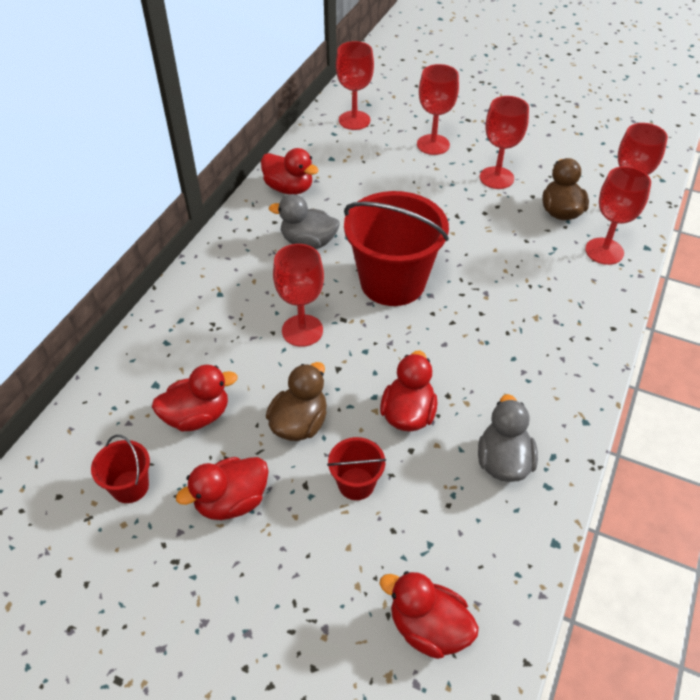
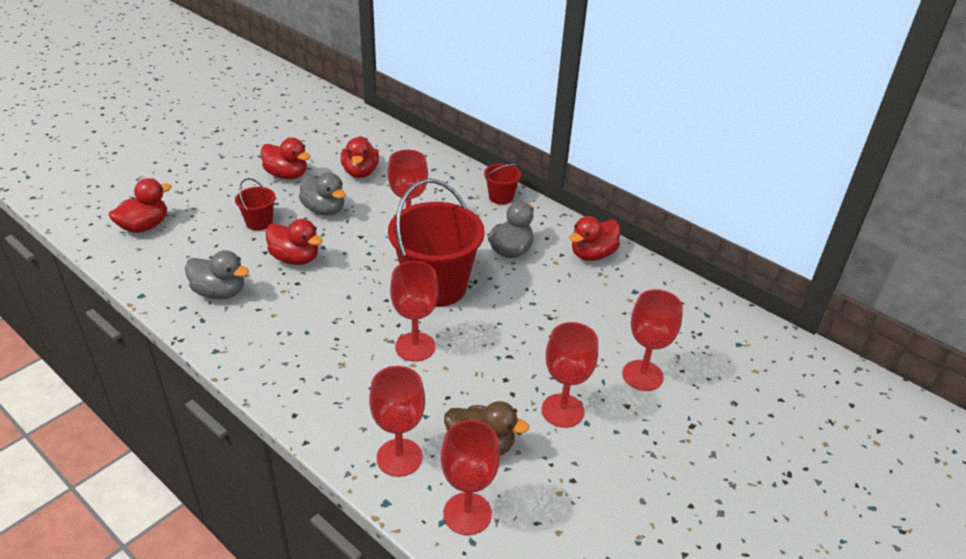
camera: 105 degrees right, 10 degrees down
(130, 486) = (325, 144): red bucket -> red bucket (501, 197)
(231, 501) = (287, 175): red duck -> red duck turned 135 degrees clockwise
(299, 423) = (324, 210): brown duck -> grey duck
(354, 120) = (704, 324): red goblet -> red goblet (415, 347)

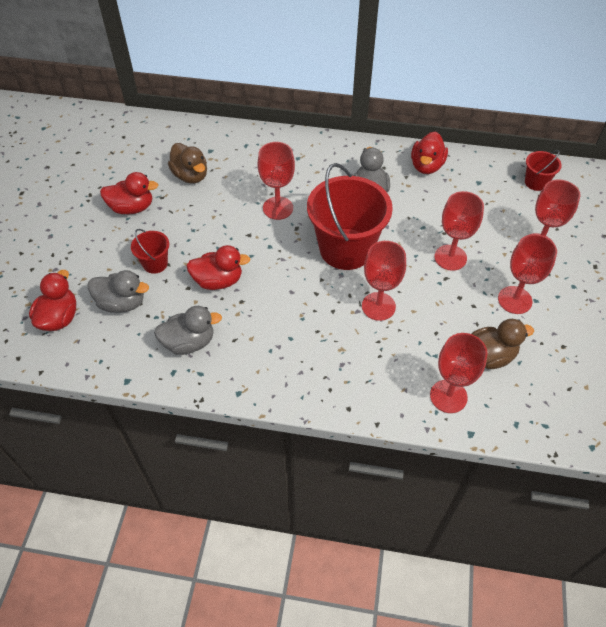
camera: 30 degrees left, 15 degrees up
(324, 210) = (196, 225): grey duck -> grey duck (122, 303)
(360, 172) = (190, 176): red duck -> brown duck
(467, 513) = (525, 409): red goblet -> red goblet (450, 257)
(501, 197) = (320, 147): red bucket -> red bucket (536, 182)

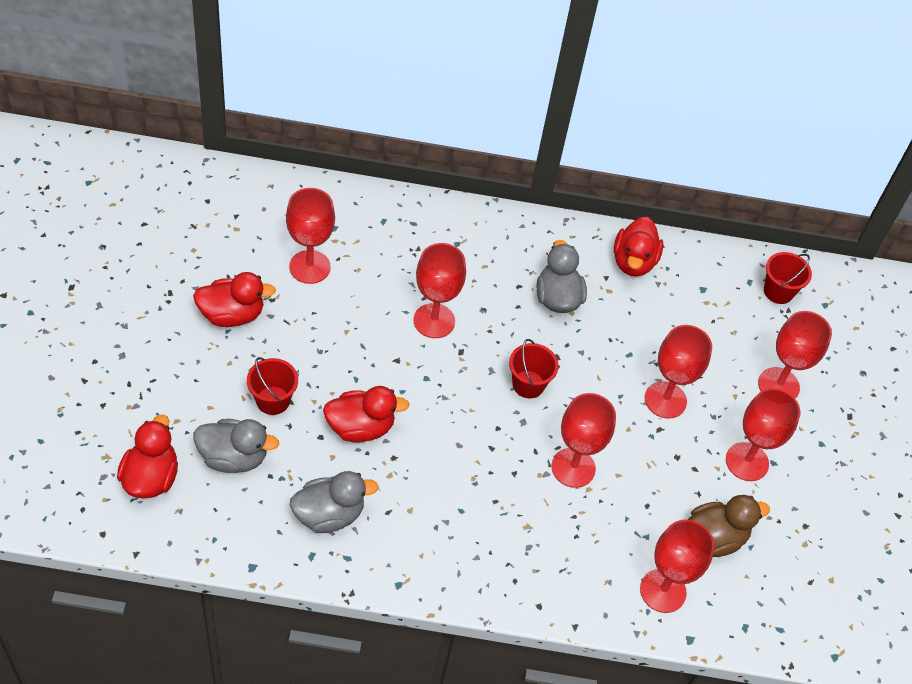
camera: 10 degrees left, 0 degrees up
(190, 176) = (309, 267): brown duck -> red goblet
(346, 249) = (528, 384): red bucket -> red bucket, size x0.46

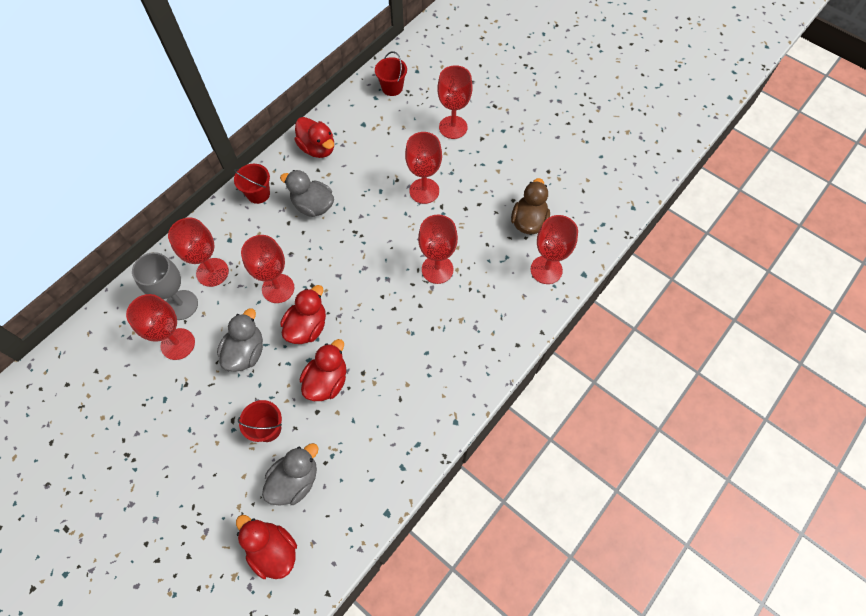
camera: 50 degrees left, 10 degrees up
(232, 315) = (178, 419): red duck -> red duck (307, 327)
(329, 514) = (379, 438): grey duck -> grey duck (246, 352)
(353, 245) = (181, 305): none -> grey goblet
(528, 384) = (363, 260): red bucket -> red bucket (258, 194)
(747, 462) = (491, 174): red goblet -> red goblet (212, 272)

